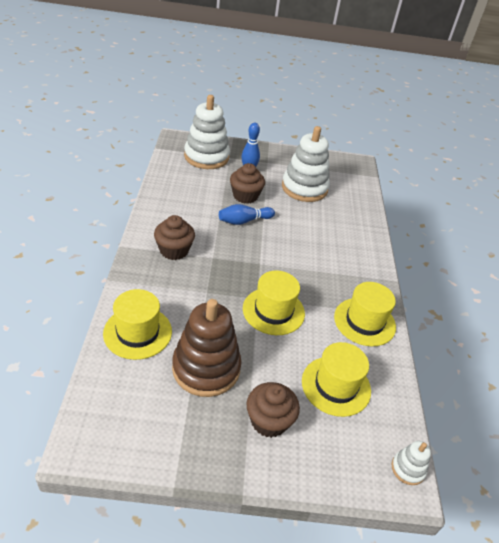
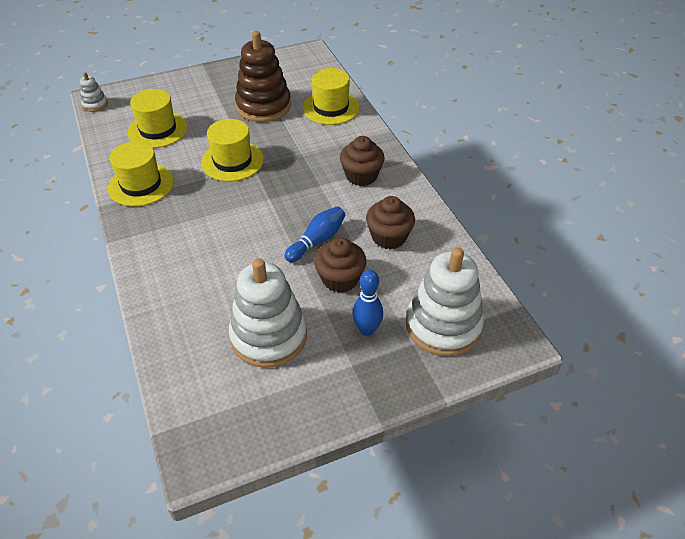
camera: 160 degrees right, 5 degrees up
(269, 421) = (202, 96): brown cupcake -> brown cupcake (389, 237)

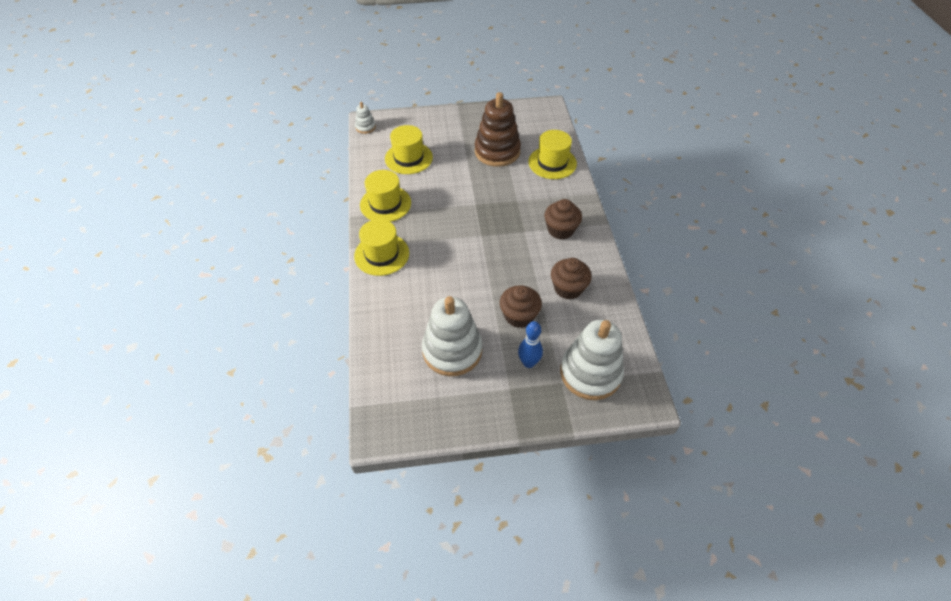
camera: 15 degrees right, 5 degrees up
(232, 161) = (460, 197): yellow hat -> yellow hat (381, 254)
(317, 240) = (509, 279): blue bowling pin -> none

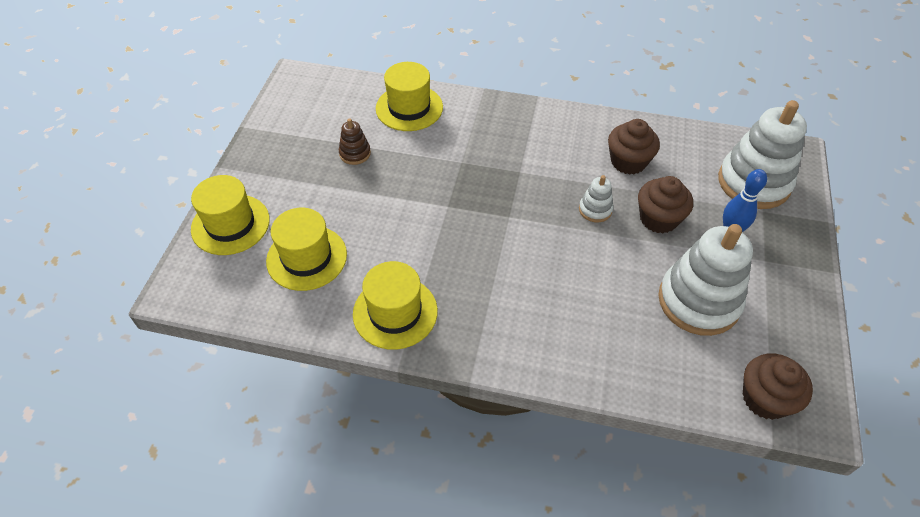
camera: 70 degrees left, 0 degrees up
(365, 127) = (191, 298): white stacking toy -> white stacking toy (595, 210)
(381, 254) = (501, 342): yellow hat -> yellow hat (230, 224)
(497, 151) = (355, 153): brown stacking toy -> brown stacking toy, size x0.46
(560, 230) = (532, 138): brown cupcake -> brown cupcake (765, 398)

